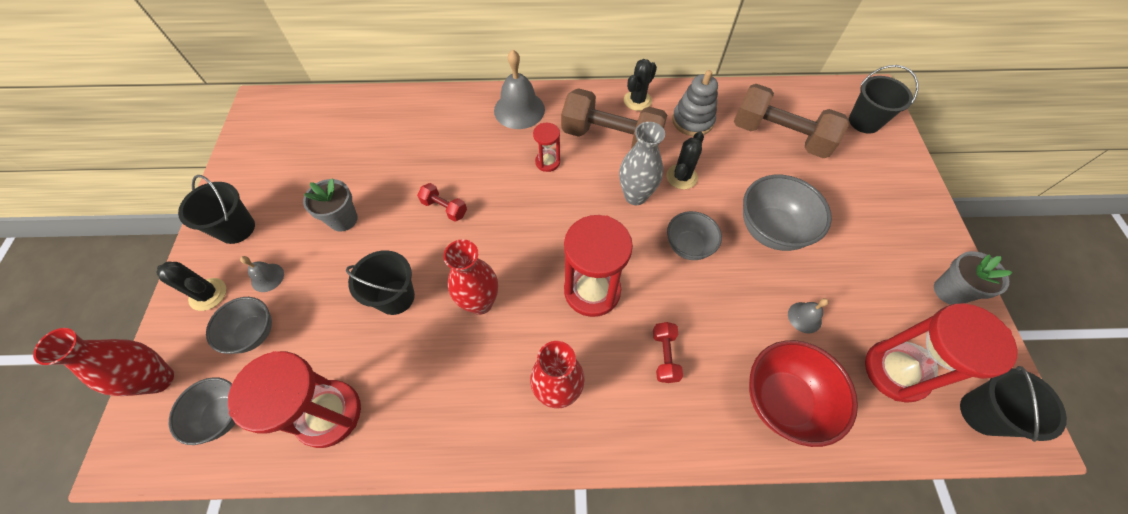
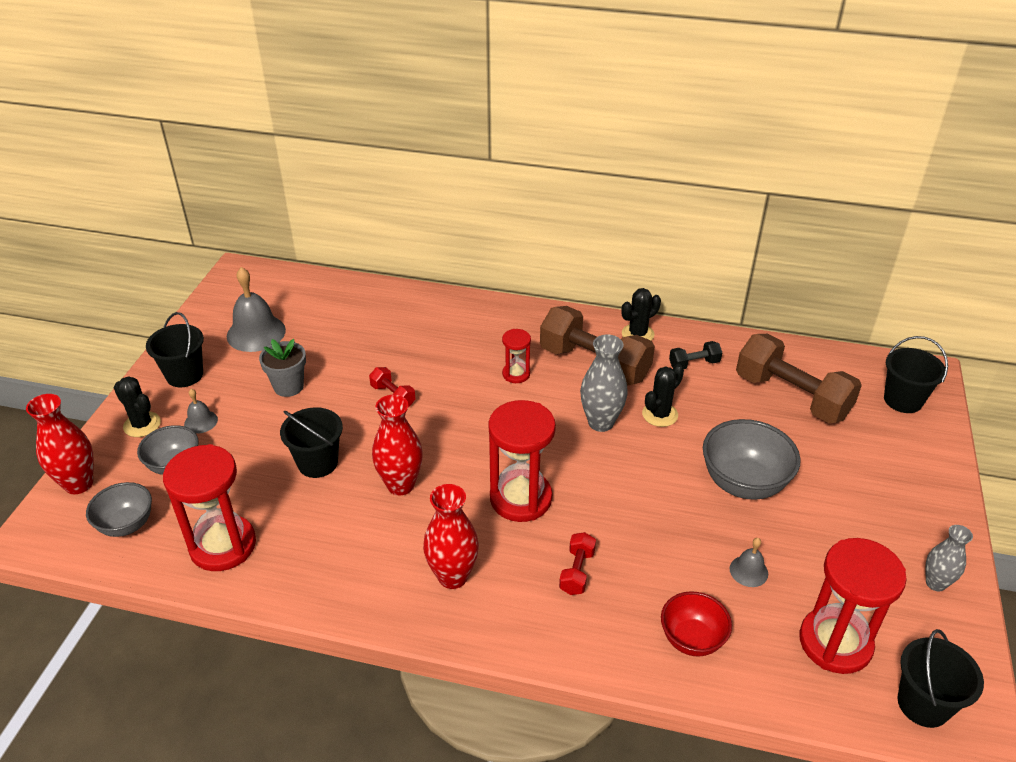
camera: 15 degrees right, 20 degrees down
(519, 110) = (503, 321): grey bell -> grey bell (256, 333)
(688, 246) = (642, 480): grey bowl -> none
(692, 121) = (694, 364): grey stacking toy -> black dumbbell
(782, 400) = (692, 639): red bowl -> red bowl, size x0.64
(949, 291) = (935, 583): grey flower pot -> grey vase

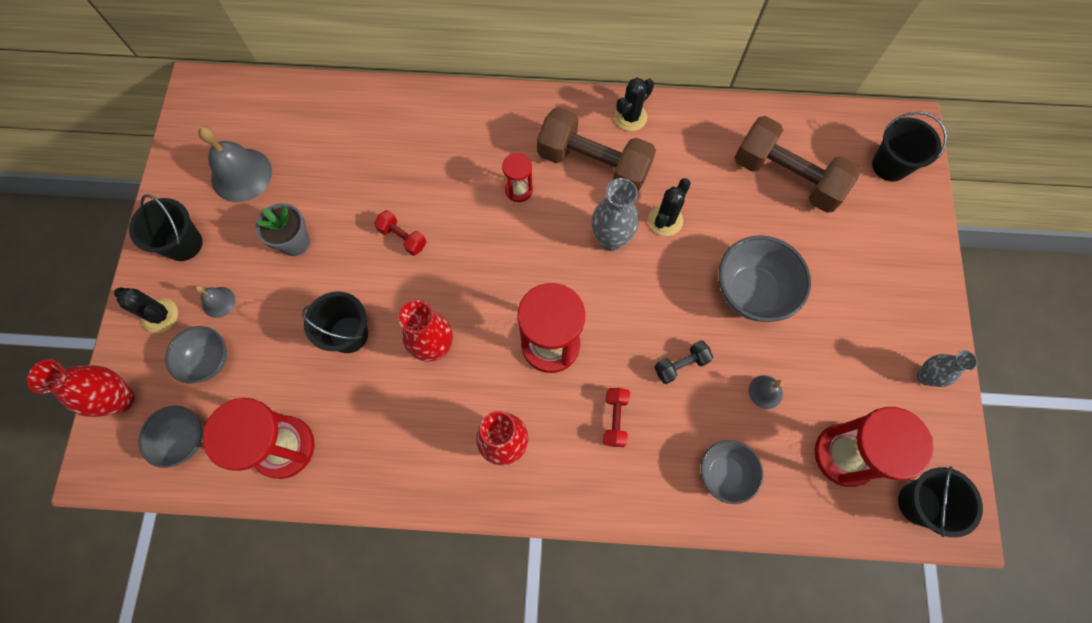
camera: 10 degrees left, 30 degrees up
(692, 639) = (724, 473): red bowl -> grey bowl
(694, 364) = (690, 149): black dumbbell -> black dumbbell (681, 365)

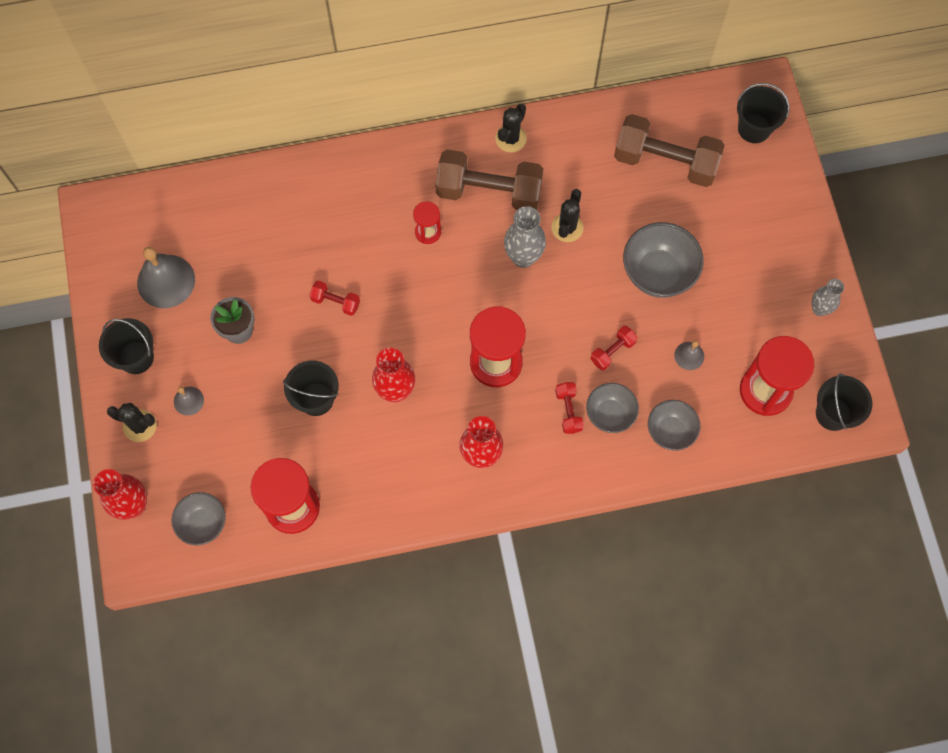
camera: 15 degrees left, 0 degrees up
(208, 361) = (199, 453): grey bowl -> grey bowl (610, 414)
(681, 365) = (612, 351): black dumbbell -> red dumbbell

